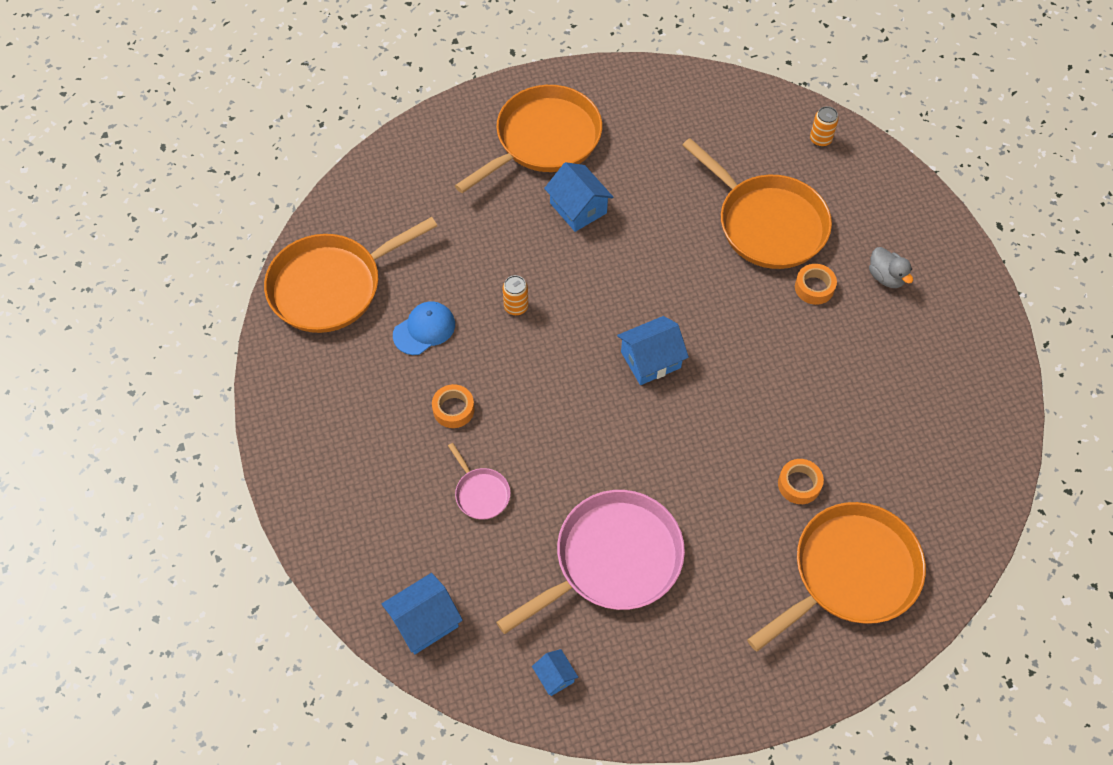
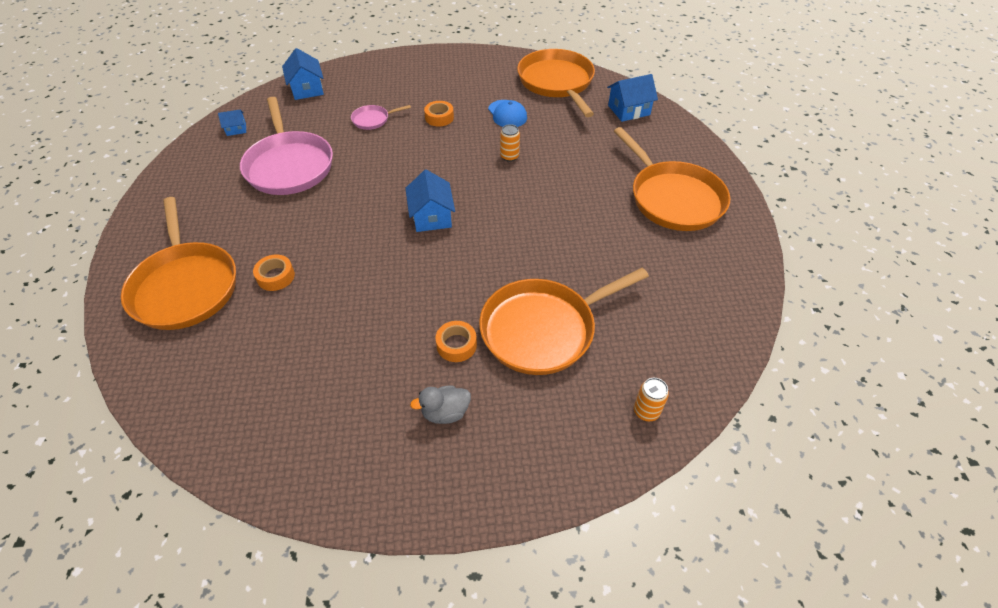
camera: 105 degrees right, 10 degrees down
(578, 208) = (594, 205): blue house -> blue house (628, 110)

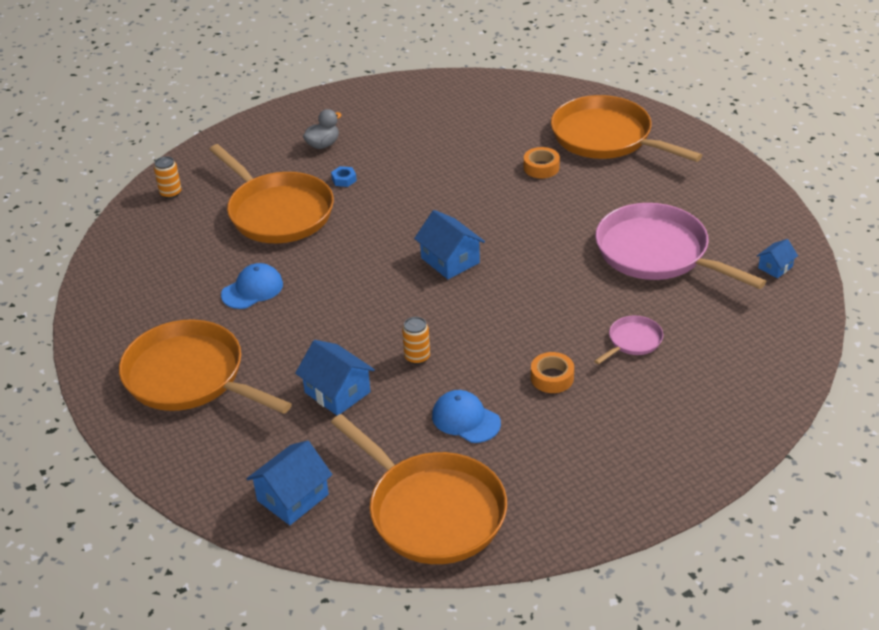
camera: 155 degrees right, 10 degrees down
(307, 89) = (774, 351): blue house -> blue house (337, 392)
(456, 345) = (344, 179): orange tape -> blue nut
(543, 329) = (278, 212): orange pan -> orange pan turned 105 degrees clockwise
(601, 252) = (252, 289): none -> blue cap

